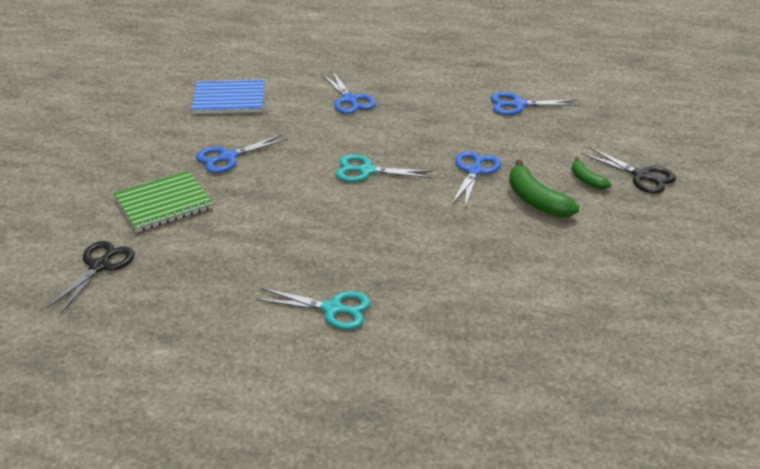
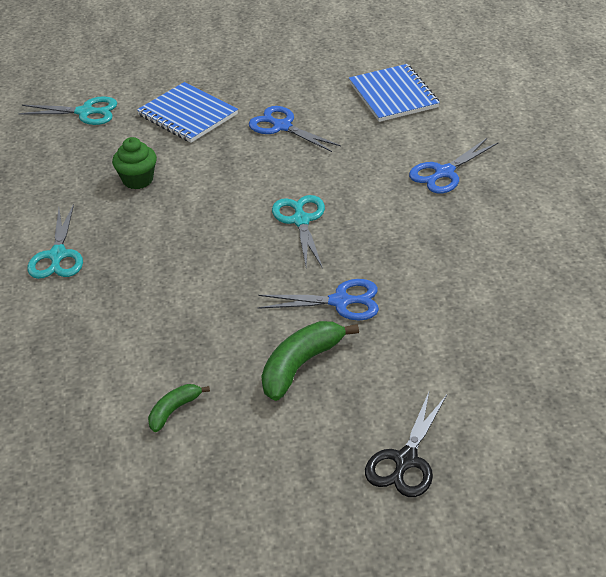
camera: 75 degrees right, 5 degrees up
(100, 266) = (85, 112): black scissors -> turquoise scissors
(164, 204) = (187, 115): green notebook -> blue notebook
(247, 247) = (138, 180): none -> green cupcake
(518, 105) = (523, 311): blue scissors -> none
(587, 180) = (368, 405): green banana -> green banana (174, 410)

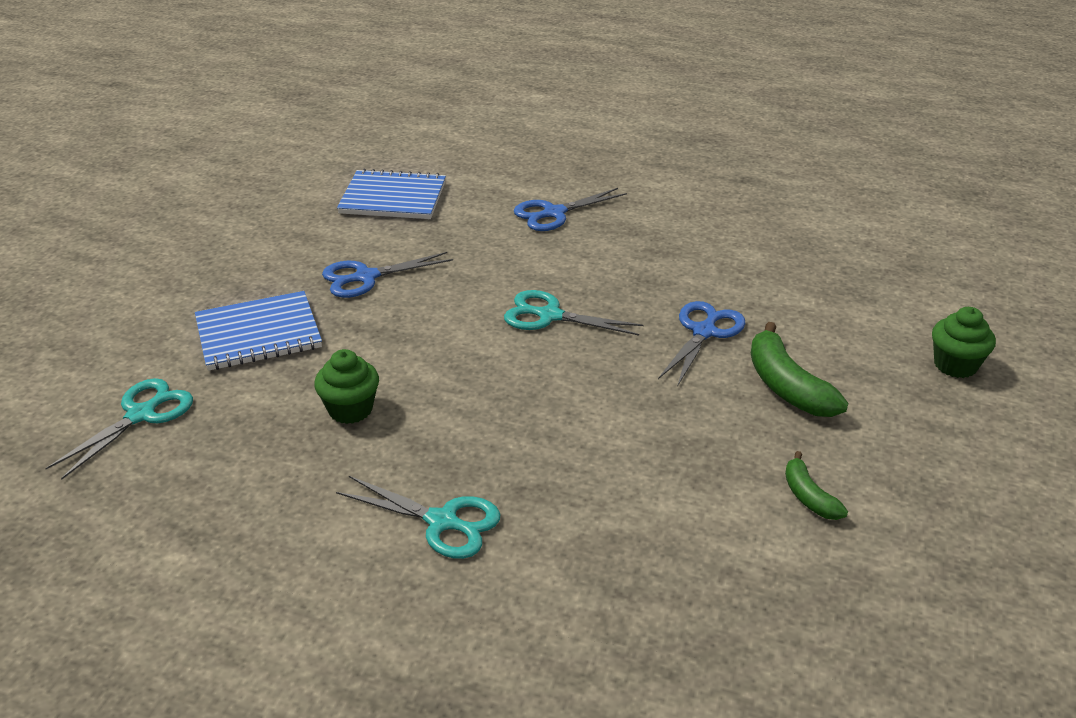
camera: 65 degrees left, 5 degrees down
(405, 460) = (955, 365): black scissors -> green cupcake
(444, 173) = (554, 213): blue scissors -> blue scissors turned 75 degrees clockwise

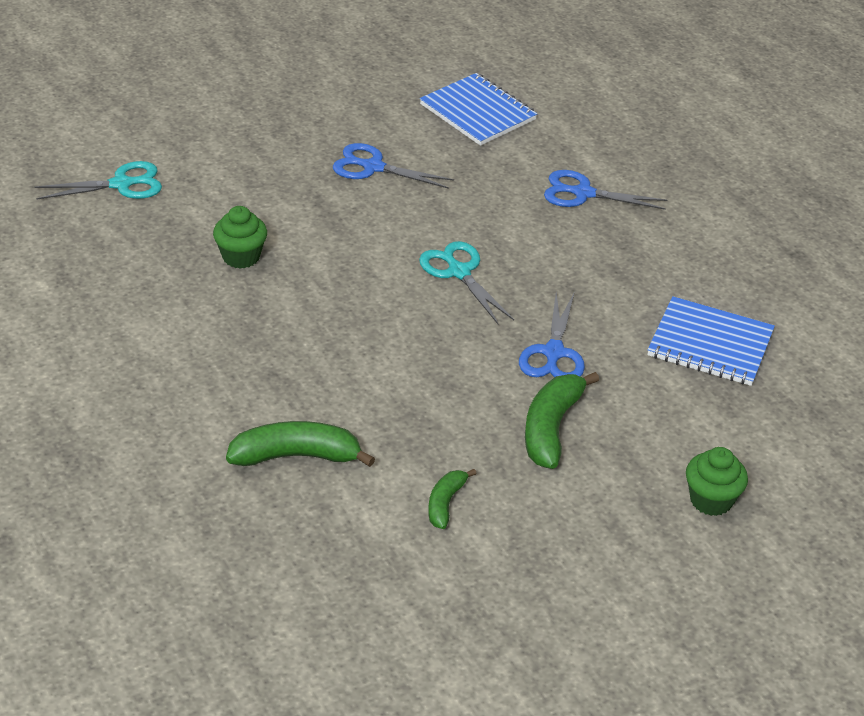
camera: 40 degrees right, 5 degrees up
(258, 334) = (252, 169): blue notebook -> blue notebook (710, 344)
(442, 522) = (201, 361): turquoise scissors -> none
(644, 545) = (296, 456): none -> green banana
(704, 332) = (553, 353): blue scissors -> blue scissors turned 120 degrees clockwise

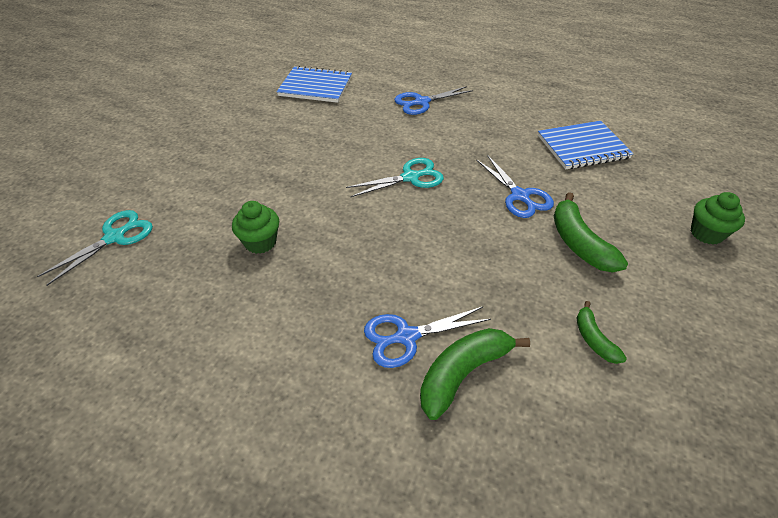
camera: 35 degrees left, 5 degrees up
(373, 167) = (288, 142): blue scissors -> blue scissors (406, 337)
(459, 272) = (410, 177): turquoise scissors -> turquoise scissors turned 135 degrees clockwise

